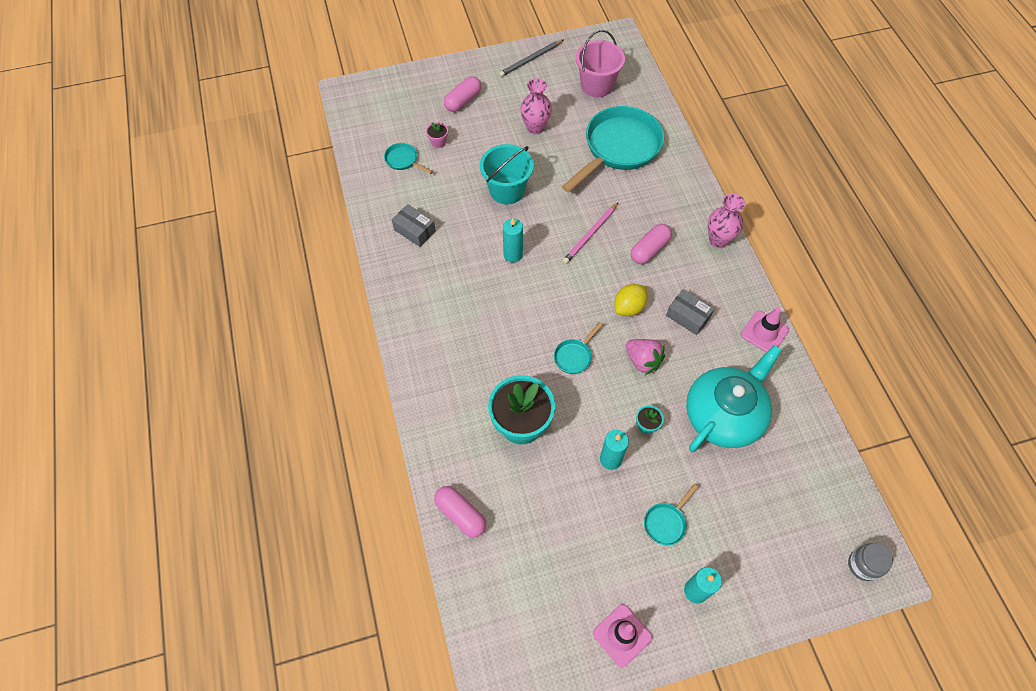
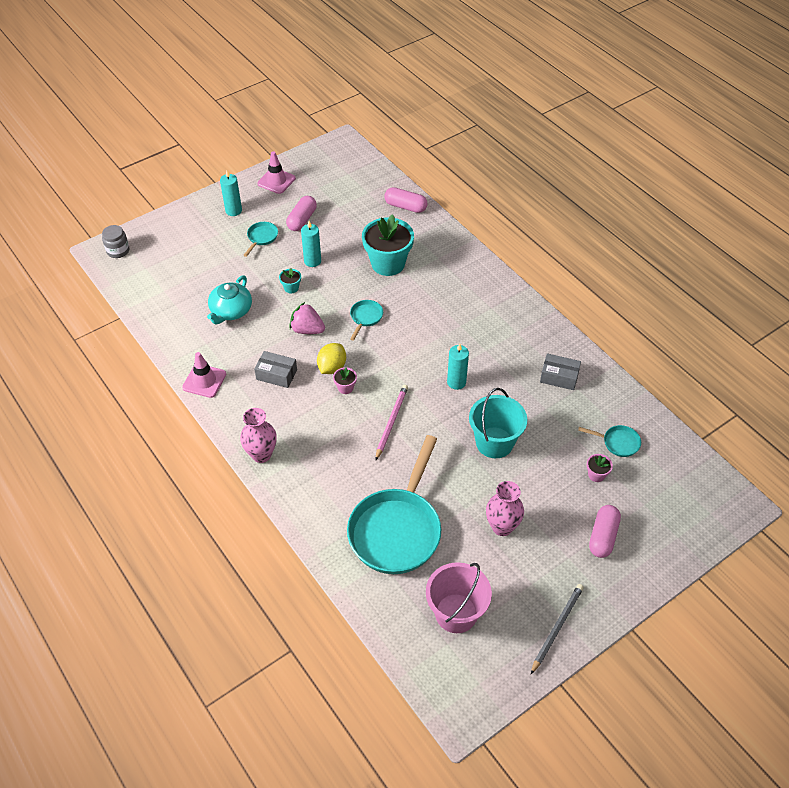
camera: 160 degrees right, 10 degrees down
(622, 281) = (345, 387): none -> pink flower pot
(649, 249) = (328, 424): pink capsule -> pink capsule (302, 220)
(724, 414) = (231, 311): turquoise teapot -> turquoise teapot, size x0.63

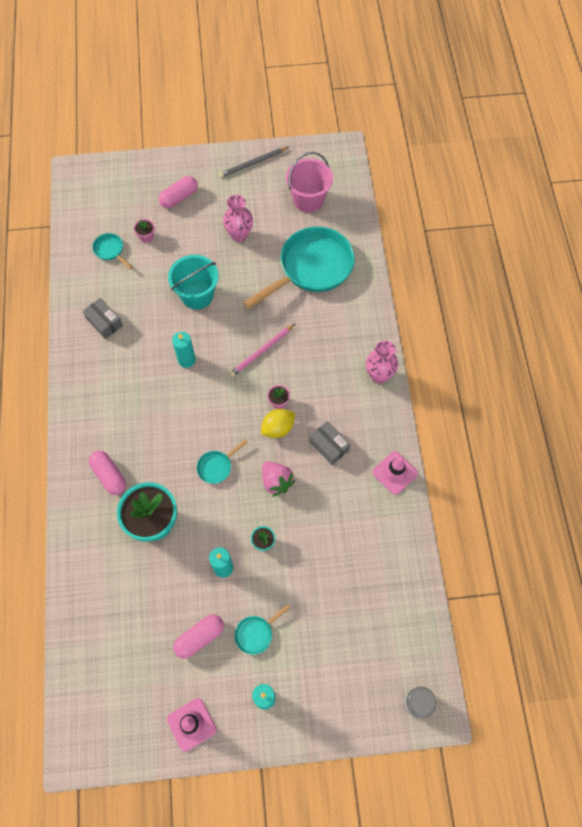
camera: 150 degrees left, 15 degrees up
(231, 311) = (335, 544): turquoise teapot -> none
(405, 207) = (82, 594): pink capsule -> pink capsule (109, 475)

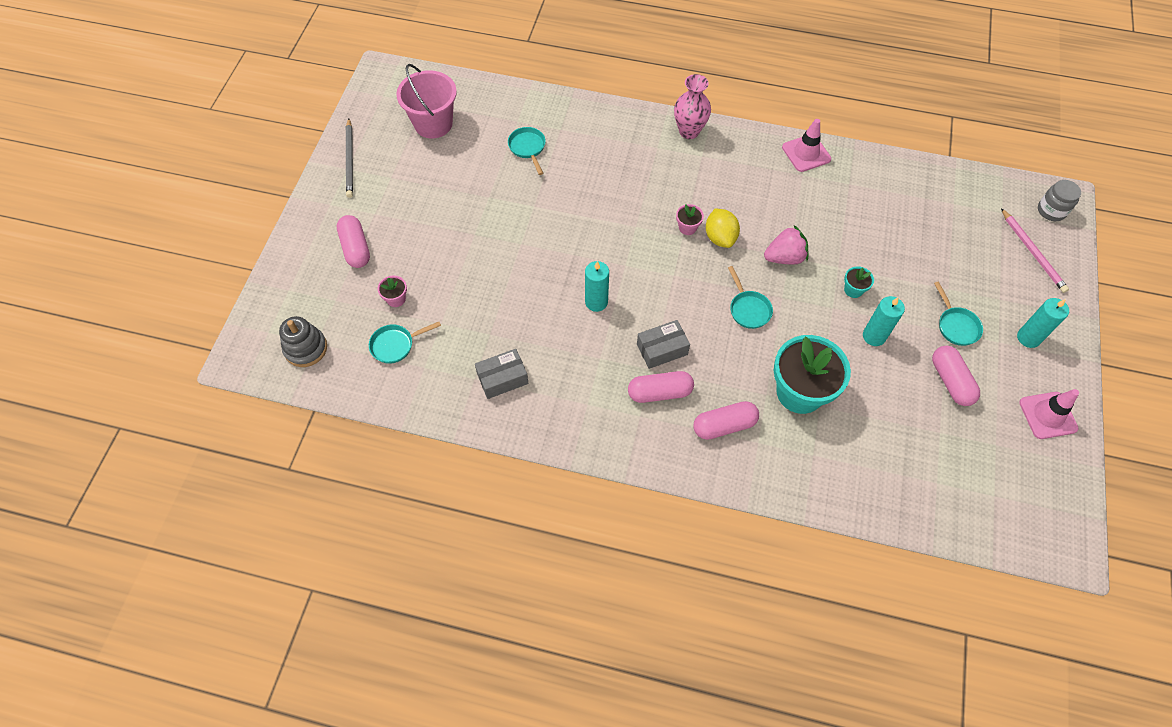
camera: 70 degrees left, 5 degrees down
(92, 202) = (306, 348): none -> grey stacking toy
(124, 424) = (659, 392): none -> pink capsule
(197, 295) = (510, 267): turquoise bucket -> none
(239, 235) = (446, 202): pink vase -> none
(262, 351) = (616, 225): pink pencil -> pink pencil (1033, 252)
(311, 268) = (528, 148): turquoise pan -> turquoise pan, size x0.42
(329, 446) = (757, 198): grey box -> grey box (662, 349)

